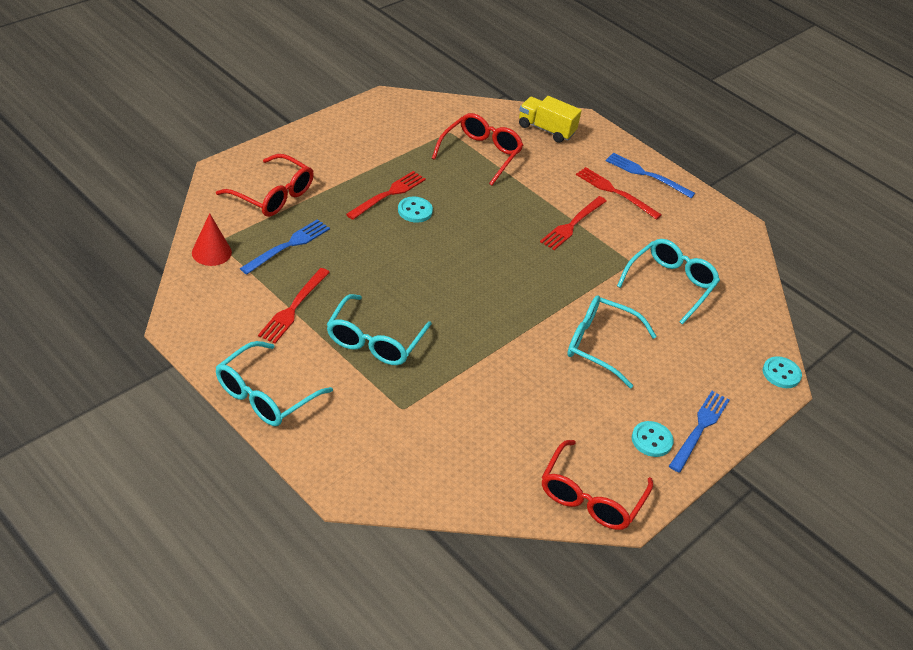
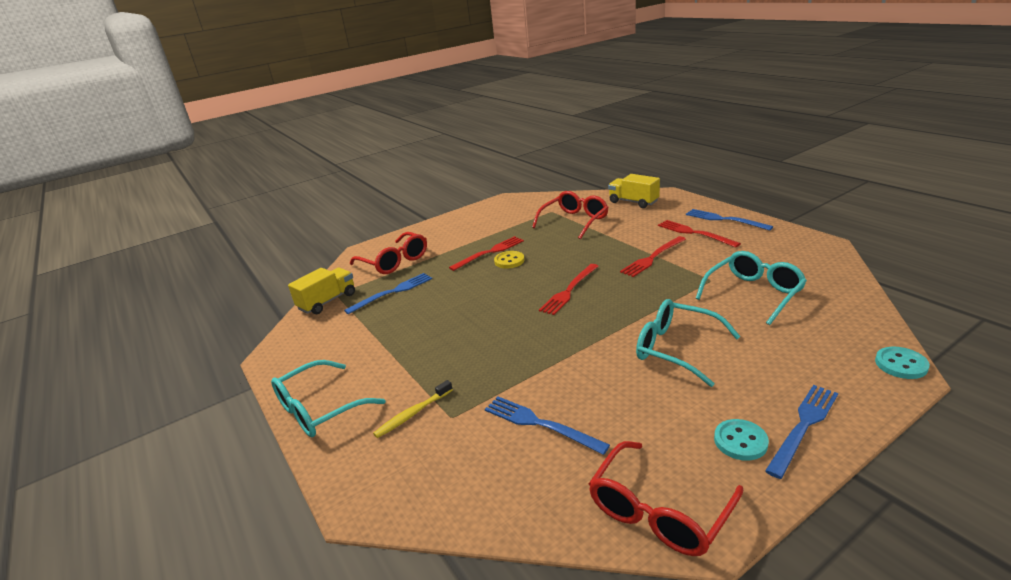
camera: 20 degrees right, 15 degrees down
(211, 252) = (327, 301): red cone -> yellow truck
(294, 307) = (378, 335): red fork -> red fork (569, 290)
(364, 404) = (413, 414): none -> yellow toothbrush
(374, 341) = (442, 358): turquoise glasses -> none
(415, 211) = (509, 261): turquoise button -> yellow button
(486, 419) = (540, 424): none -> blue fork

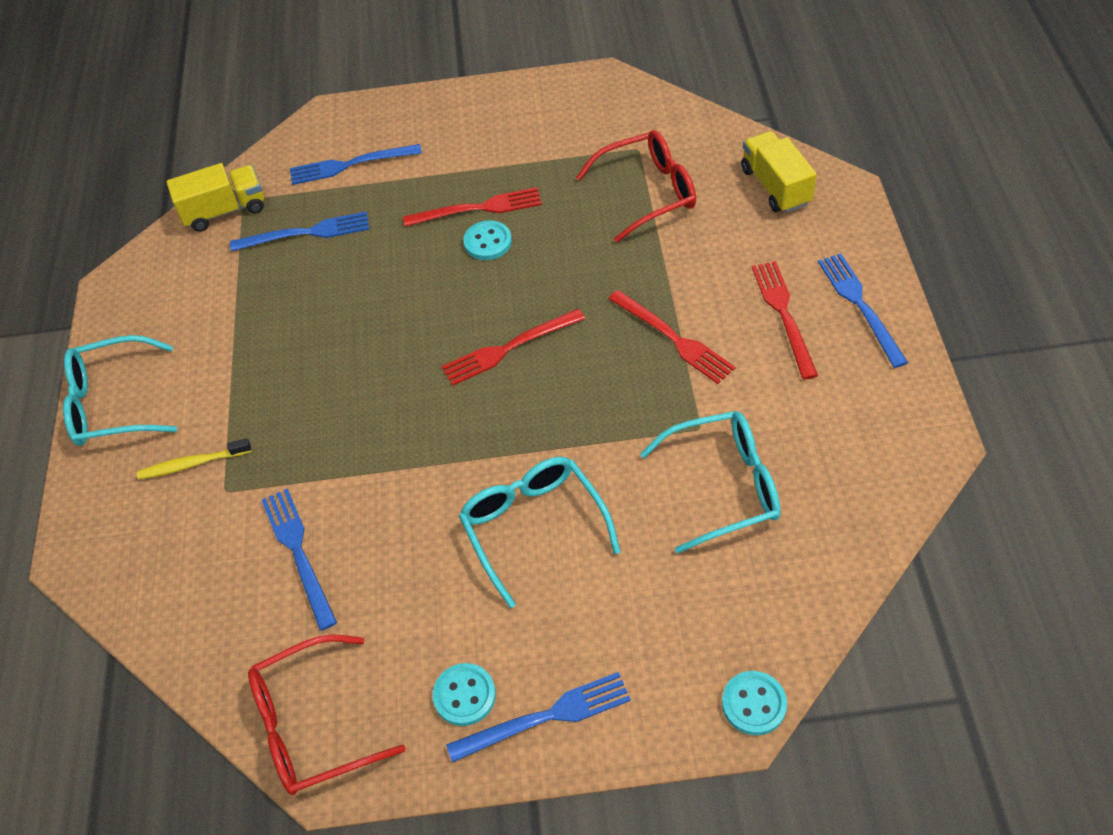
camera: 30 degrees right, 25 degrees up
(395, 261) = (351, 164): red glasses -> blue fork
(509, 261) = (488, 242): yellow button -> turquoise button
(652, 257) = (673, 338): red fork -> red fork turned 120 degrees counterclockwise

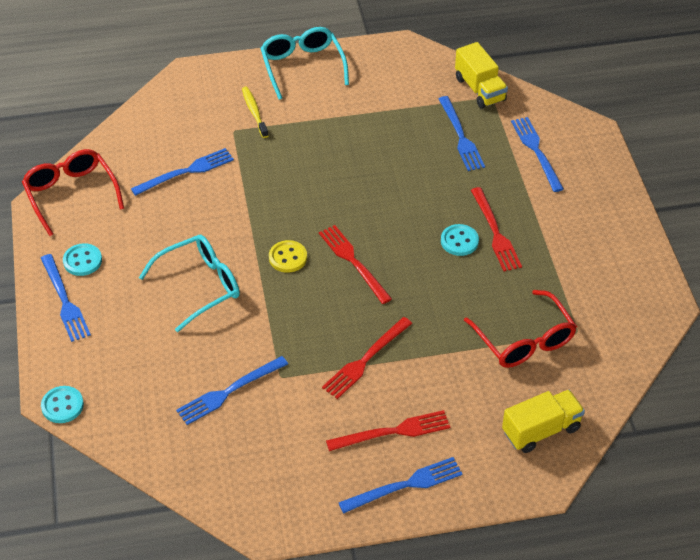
camera: 80 degrees right, 5 degrees down
(492, 420) = (288, 258): none -> yellow button
(724, 486) = (229, 391): turquoise glasses -> blue fork

